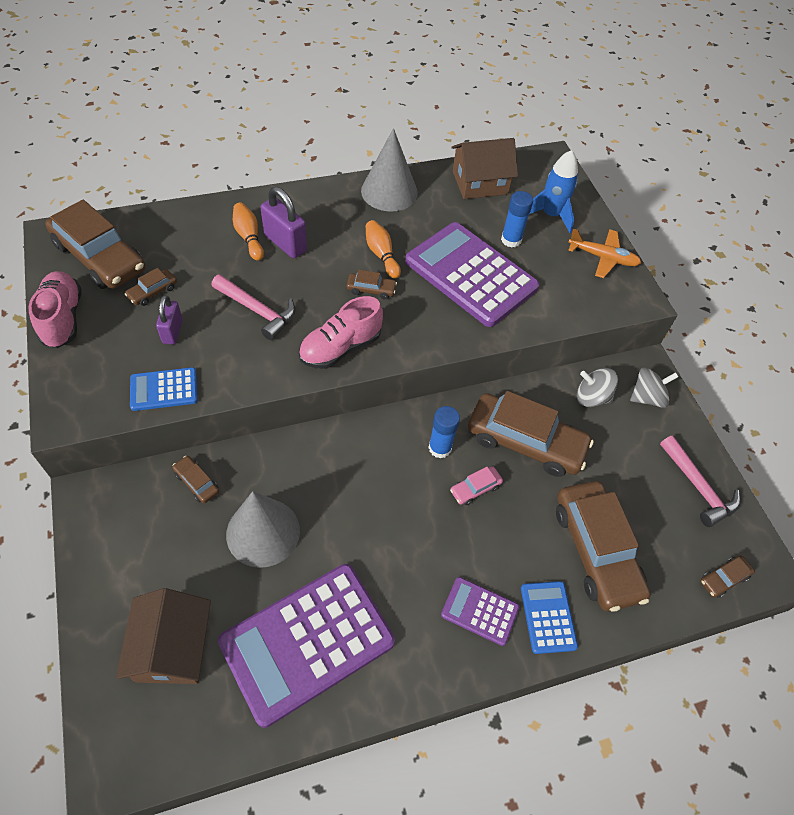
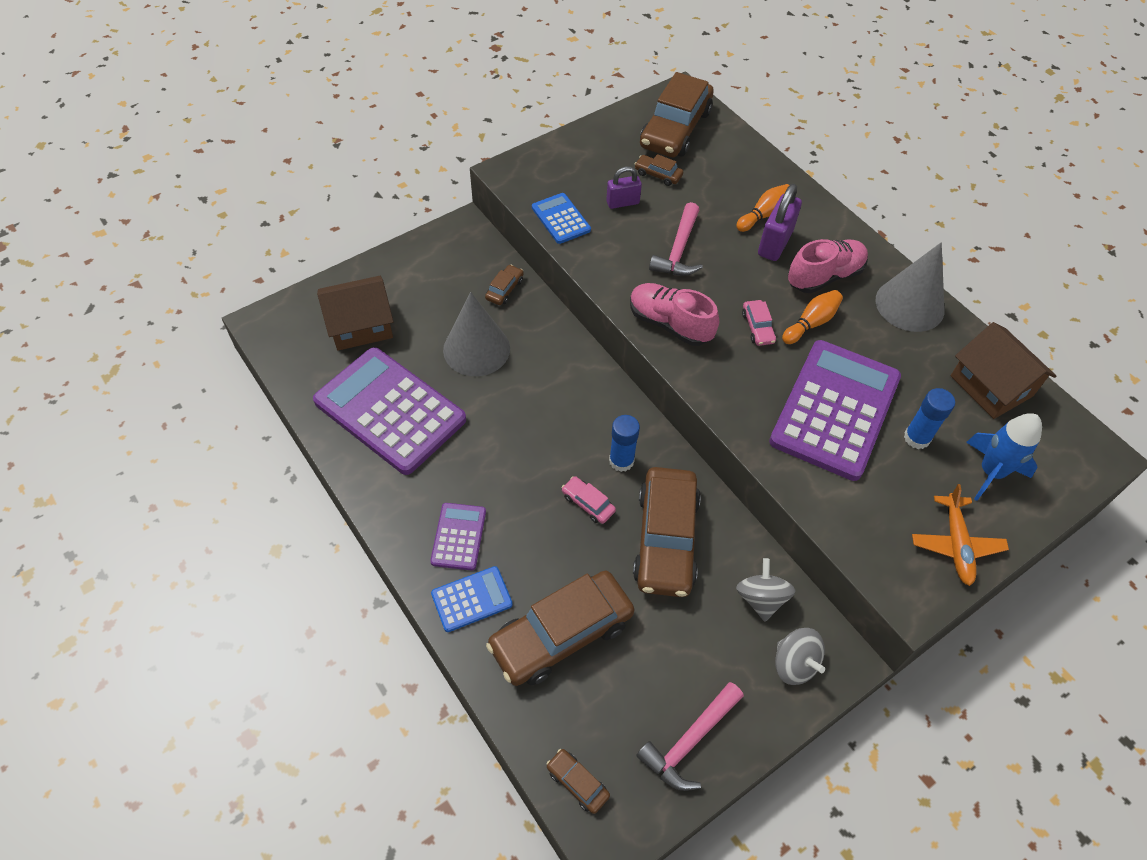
camera: 75 degrees right, 0 degrees up
(63, 318) = (598, 133): pink shoe -> pink shoe (824, 276)
(371, 290) = (757, 327): brown car -> pink car

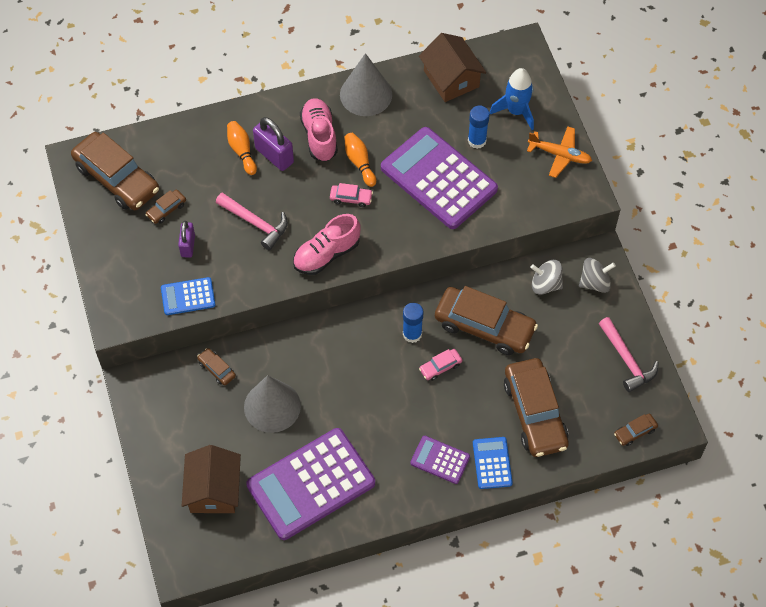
camera: 70 degrees left, 5 degrees up
(991, 386) = (451, 79): brown house -> brown house turned 75 degrees clockwise

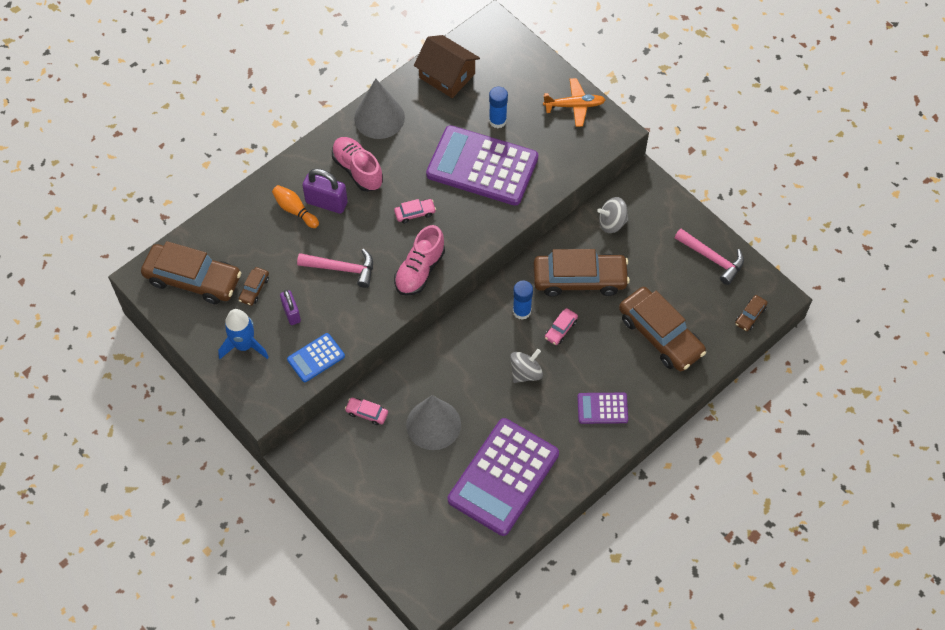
camera: 25 degrees left, 0 degrees up
(213, 490) = (421, 519): brown house -> none
(217, 369) = (367, 413): brown car -> pink car
(359, 163) = (406, 179): orange bowling pin -> none
(492, 463) = (647, 392): blue calculator -> none
(516, 111) = (517, 83): blue rocket -> blue rocket (244, 345)
(594, 282) = (652, 204): grey spinning top -> grey spinning top (525, 373)

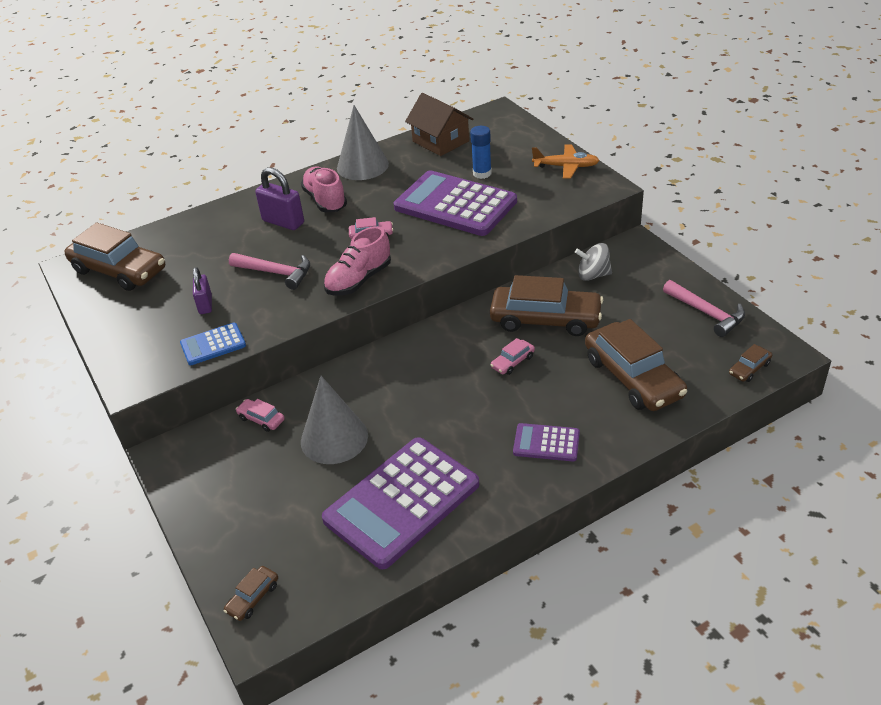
camera: 15 degrees right, 20 degrees down
(244, 345) = (142, 327): blue rocket -> none
(254, 289) = (177, 282): brown car -> brown car (253, 598)
(295, 210) = (249, 225): orange bowling pin -> none
(521, 311) = (471, 342): blue glue stick -> none
(525, 373) = (460, 398): grey spinning top -> none

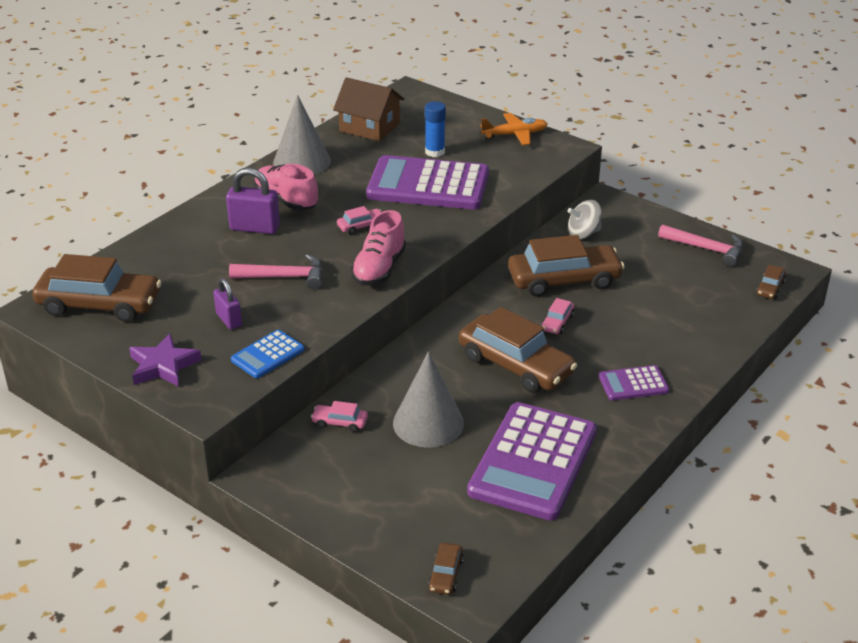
camera: 25 degrees left, 5 degrees down
(127, 337) = (163, 366): none -> purple star
(633, 377) = (675, 314): brown car -> brown car (515, 365)

